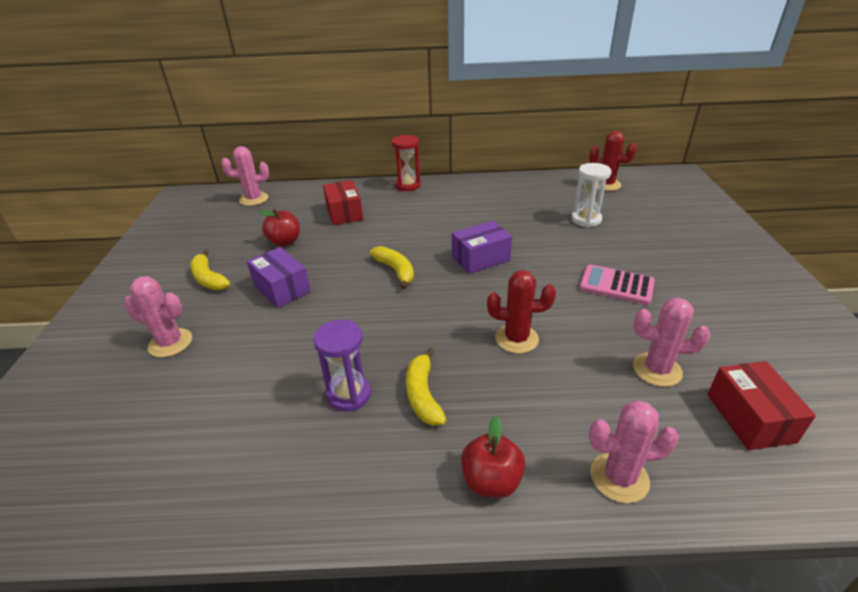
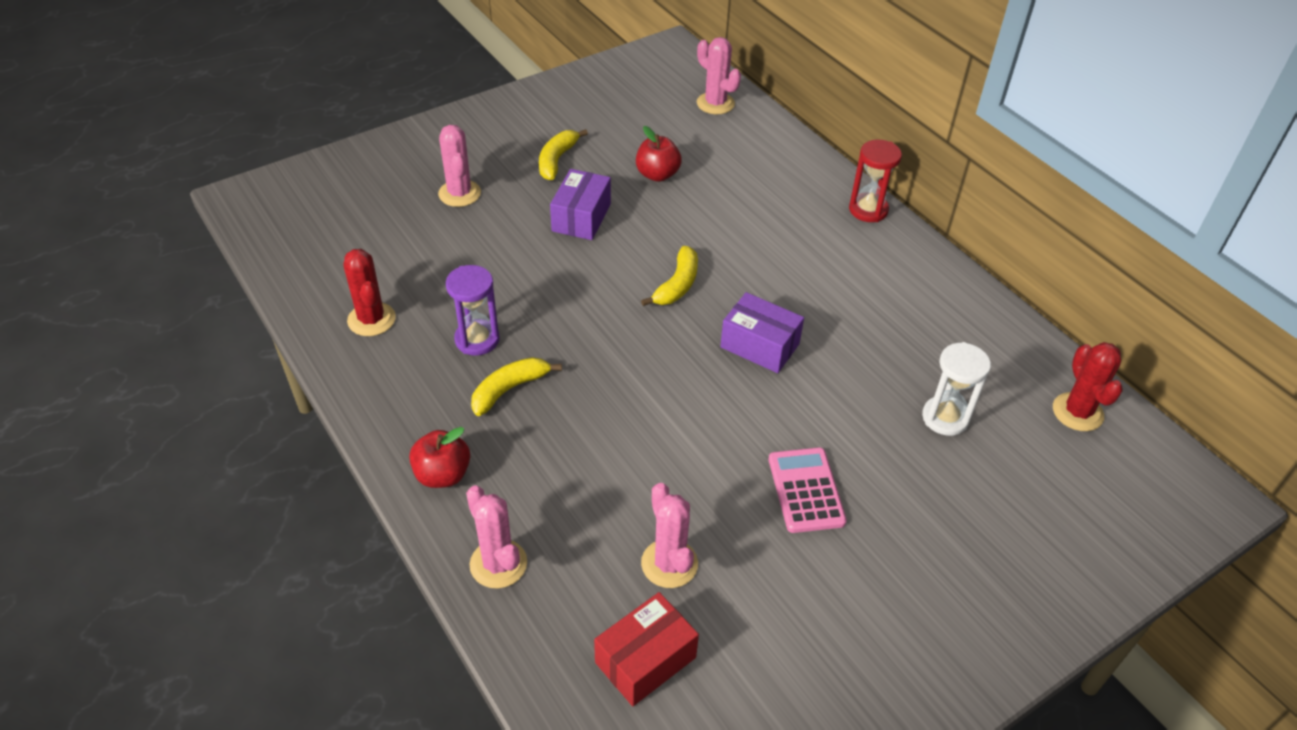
camera: 55 degrees right, 10 degrees up
(344, 213) = (753, 188): red box -> none
(516, 339) = (636, 429): red cactus -> red cactus (371, 319)

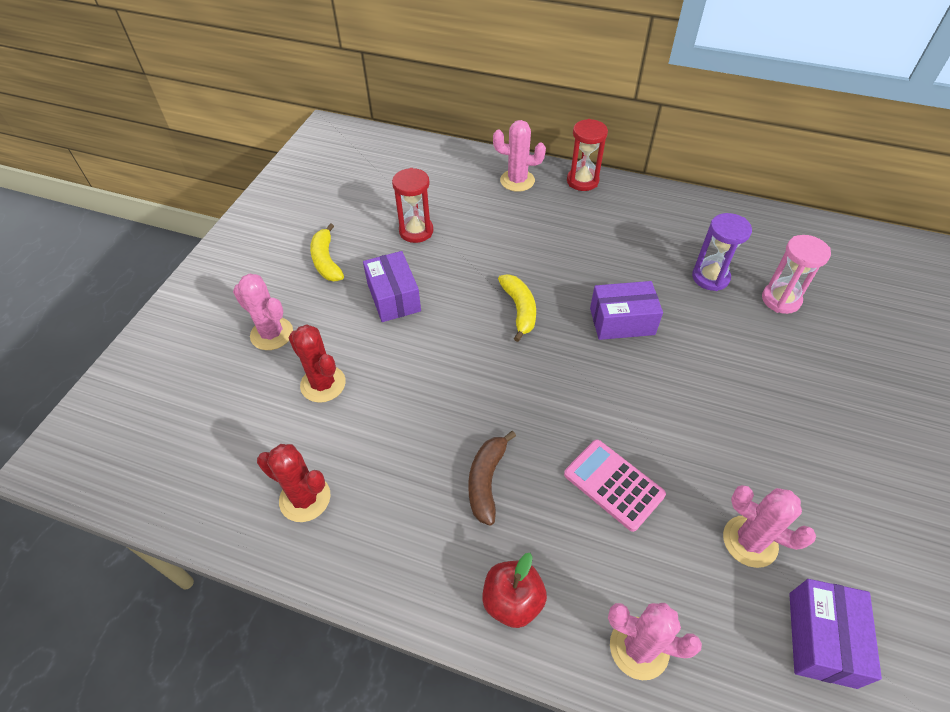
camera: 35 degrees left, 5 degrees up
(477, 339) = (416, 454): purple hourglass -> purple hourglass (710, 277)
(509, 389) = (486, 481): yellow banana -> brown banana
(645, 660) = (821, 639): red box -> purple box
(657, 174) = (416, 231): red apple -> red hourglass
(715, 103) = (402, 156): pink cactus -> pink cactus (517, 181)
(806, 490) = (765, 412): pink calculator -> pink calculator (613, 484)
(945, 418) = (781, 299): white hourglass -> pink hourglass
(1077, 412) = (839, 248): red cactus -> red cactus (323, 384)

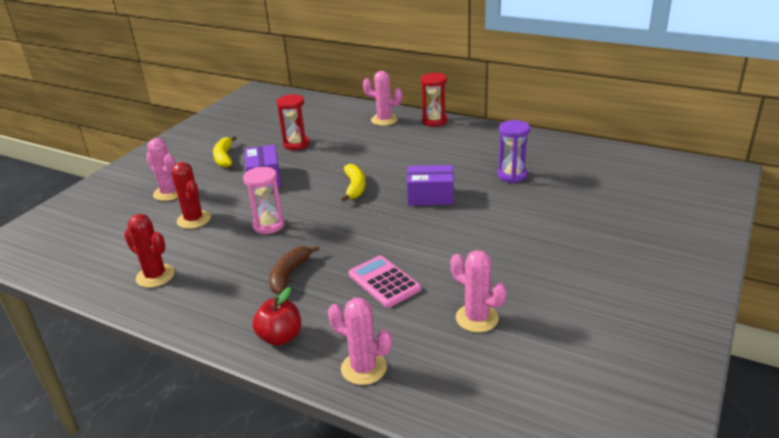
camera: 10 degrees right, 20 degrees down
(781, 299) = (564, 189): pink hourglass -> pink hourglass (268, 225)
(821, 639) = (510, 374): purple box -> none

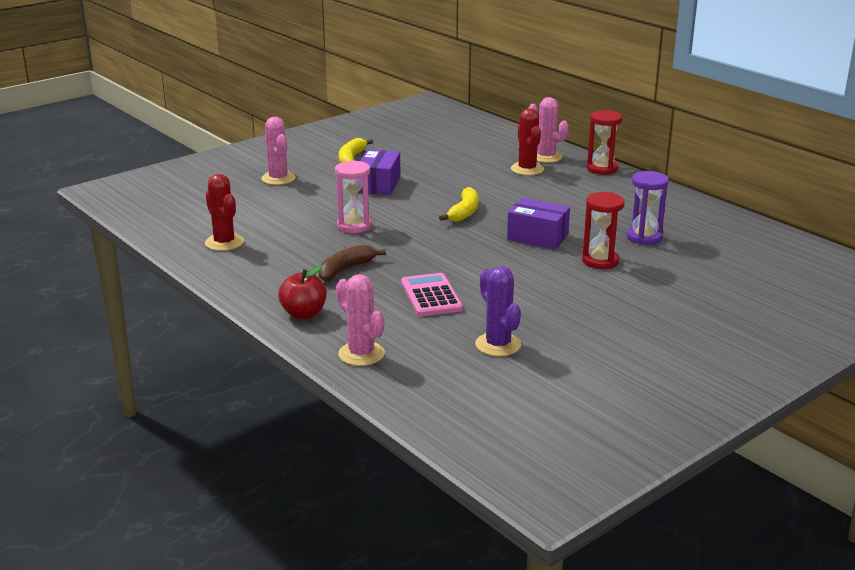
camera: 20 degrees right, 5 degrees down
(194, 219) = (287, 206): red cactus -> red cactus (527, 169)
(296, 144) = (433, 161): red hourglass -> red hourglass (600, 261)
(477, 318) = (498, 345): pink cactus -> purple cactus

